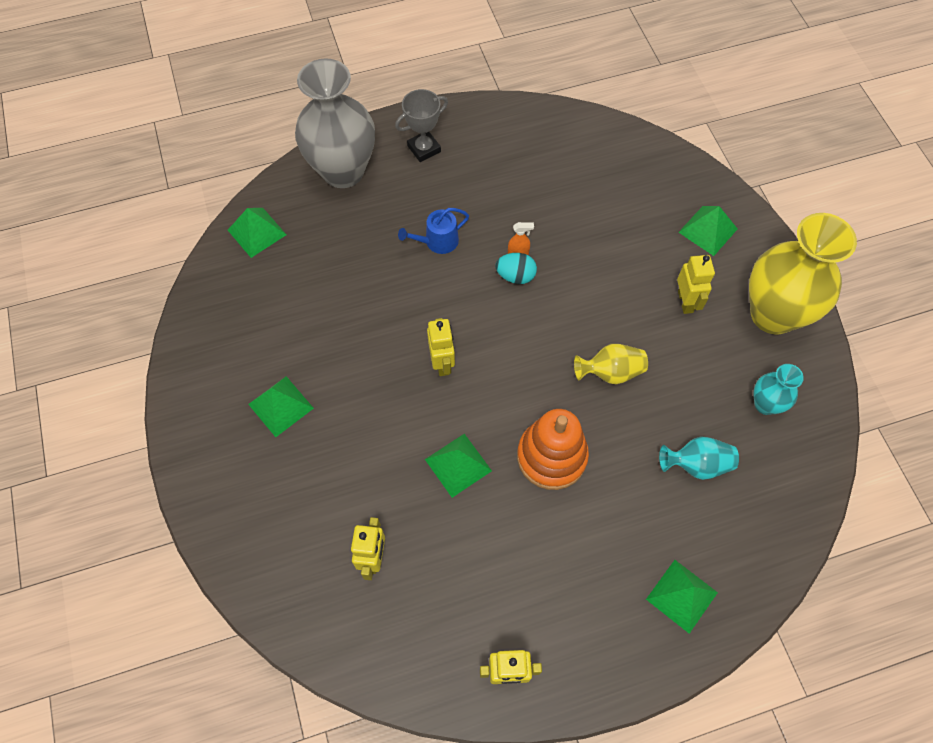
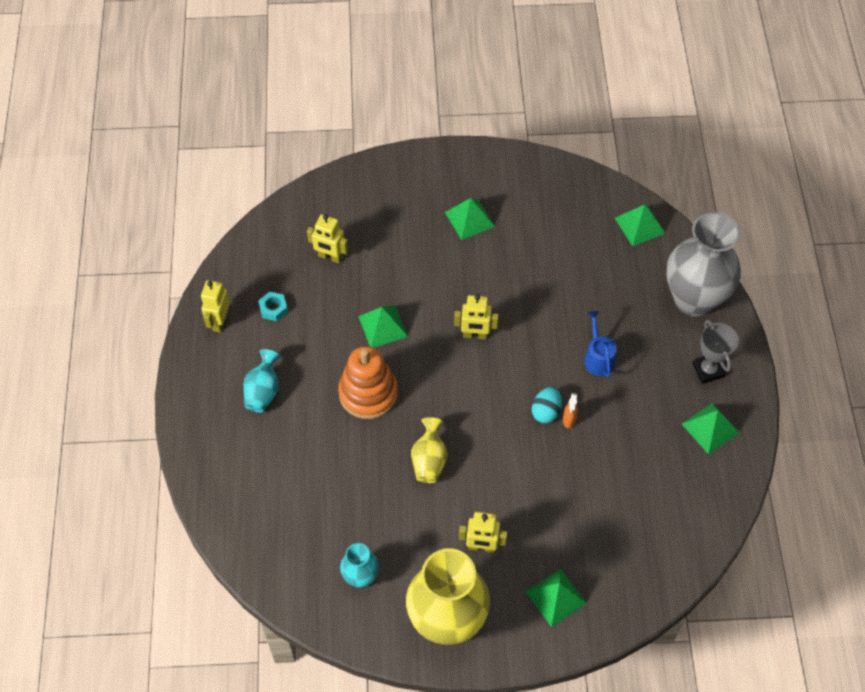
camera: 105 degrees right, 5 degrees down
(469, 606) = (273, 309): none -> turquoise nut
(681, 595) = (227, 451): green pyramid -> green pyramid (710, 428)
(696, 464) = (325, 500): turquoise vase -> turquoise vase (263, 391)

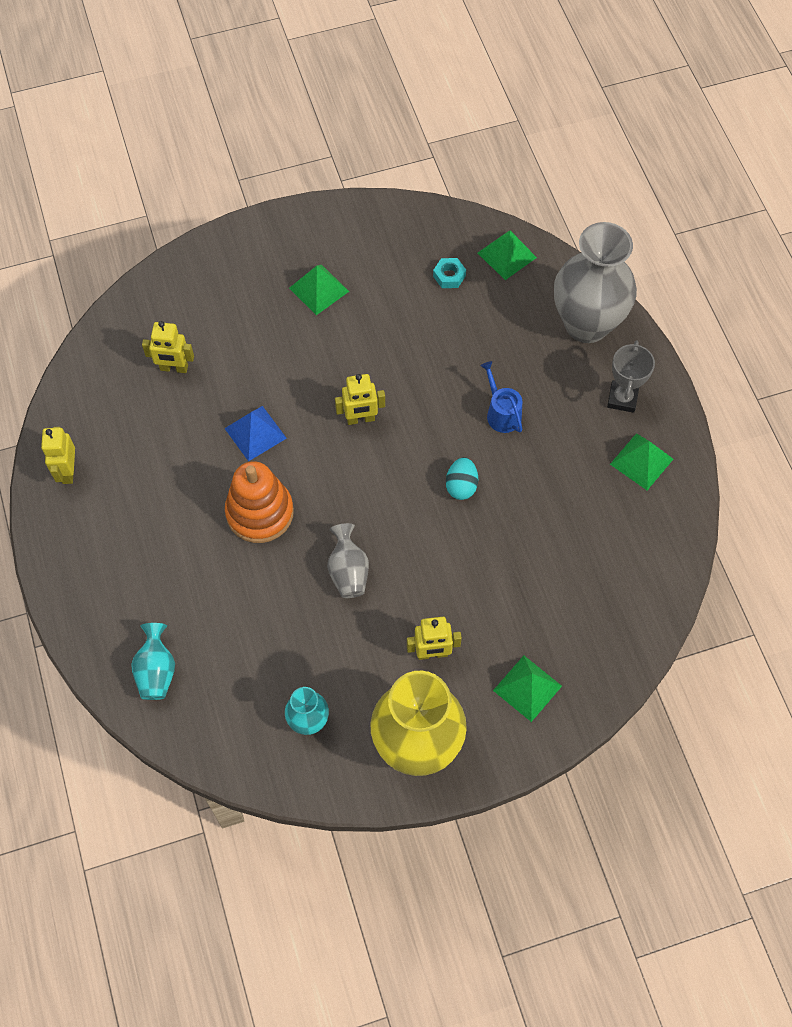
camera: 15 degrees left, 5 degrees up
(263, 391) = (140, 539): turquoise vase -> turquoise vase (156, 671)
(273, 309) = (125, 442): turquoise nut -> turquoise nut (449, 276)
(383, 326) = (255, 433): green pyramid -> blue pyramid
(429, 460) = (348, 571): yellow vase -> grey vase
(569, 420) = (489, 489): orange spray bottle -> none
(708, 370) = (622, 398): grey trophy -> grey trophy turned 45 degrees clockwise

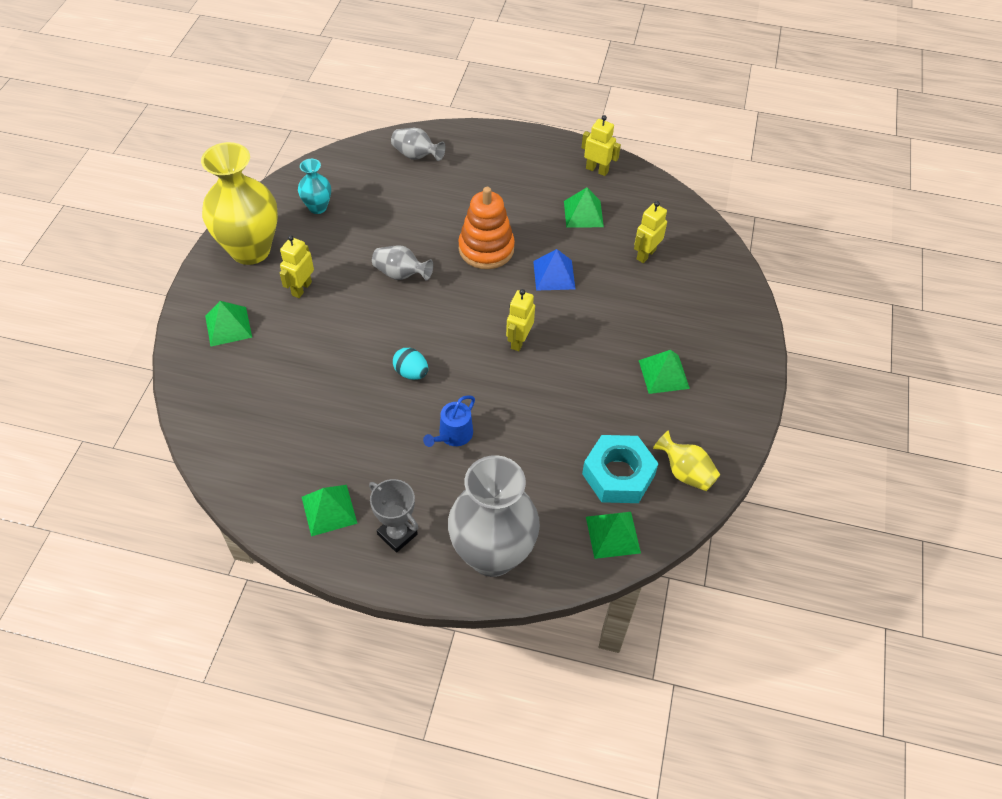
camera: 120 degrees right, 10 degrees down
(148, 450) = (583, 214): none -> green pyramid
(156, 671) = (416, 155): turquoise vase -> grey vase
(412, 232) = (685, 472): none -> yellow vase
(449, 276) = (618, 474): turquoise nut -> turquoise nut, size x2.11
(501, 413) = (453, 435): blue watering can -> blue watering can turned 120 degrees clockwise

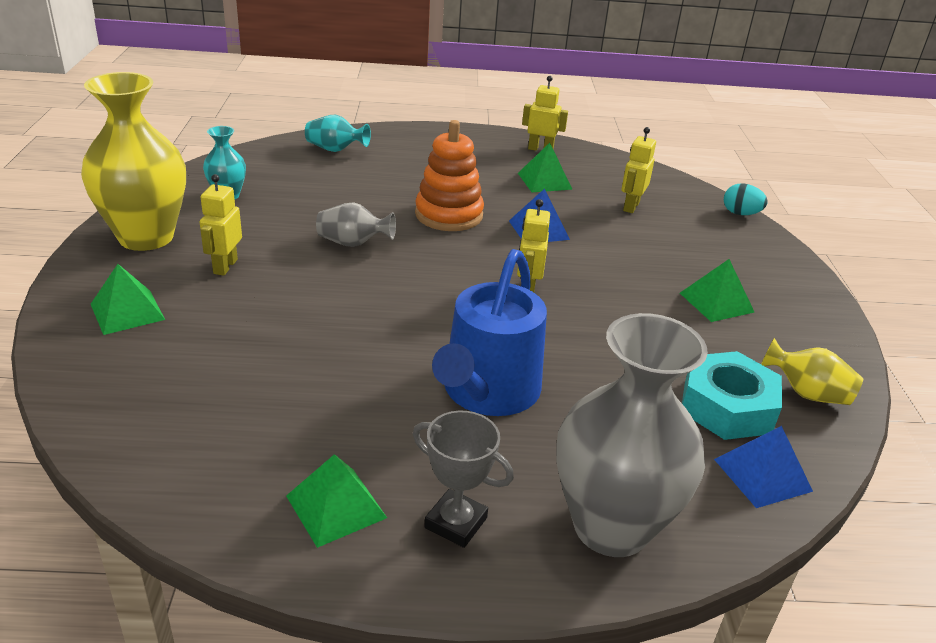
camera: 15 degrees left, 20 degrees down
(411, 373) = (402, 333): turquoise egg -> turquoise egg (740, 214)
(416, 155) = (335, 150): grey vase -> turquoise vase
(453, 435) = (487, 392): blue watering can -> blue watering can, size x2.03
(612, 534) = (762, 475): green pyramid -> blue pyramid

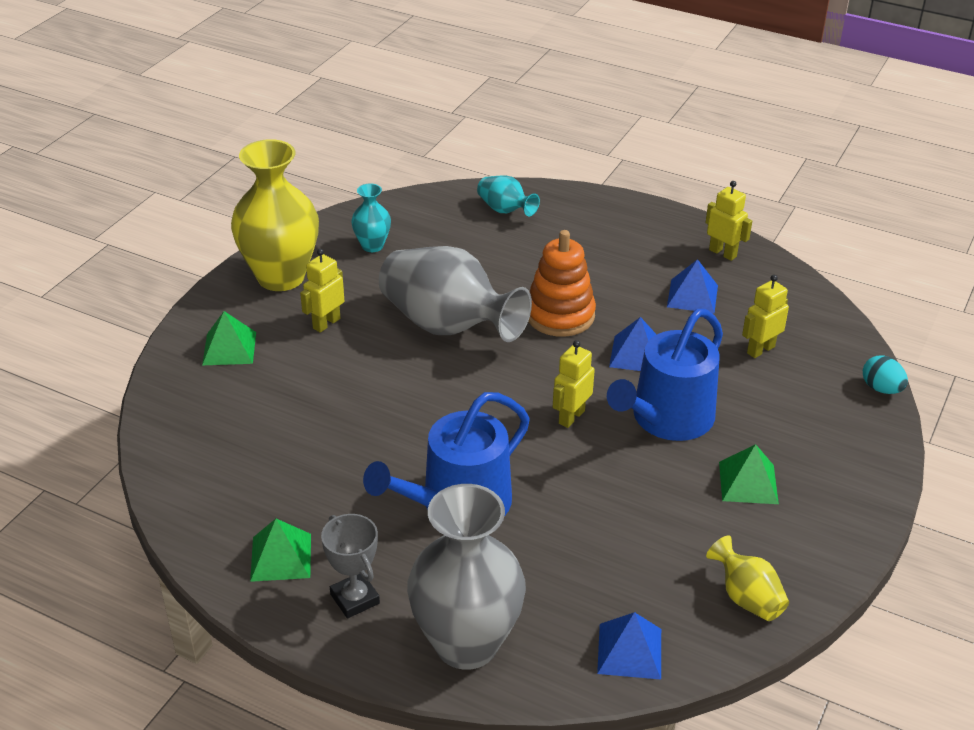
camera: 30 degrees right, 5 degrees up
(353, 243) = (448, 326): grey vase -> grey vase, size x2.09
(544, 181) = (692, 296): green pyramid -> blue pyramid
(608, 271) = (667, 419): none -> blue watering can
(726, 406) = (656, 584): turquoise nut -> none

